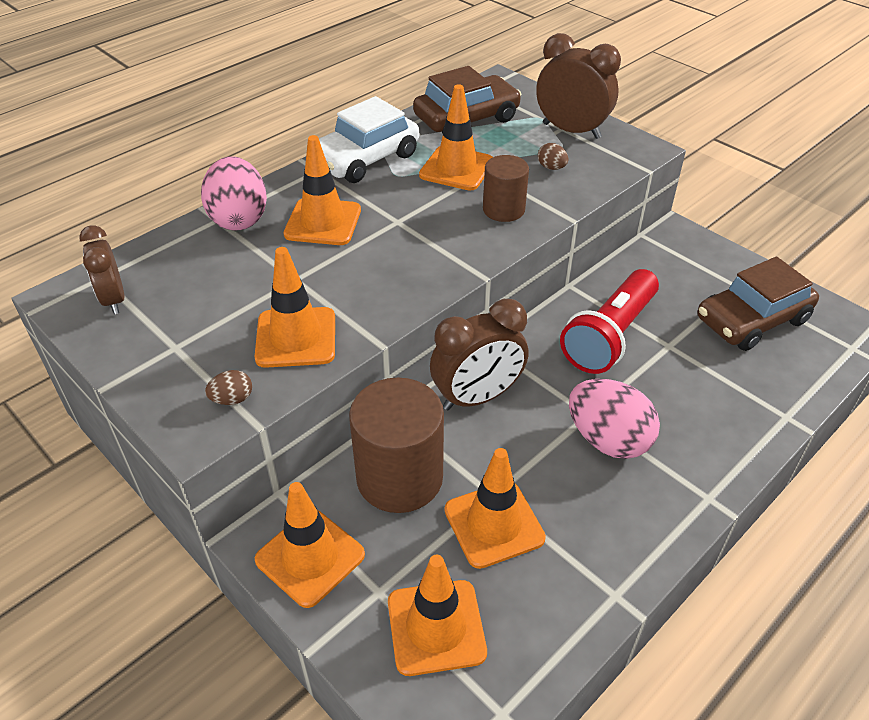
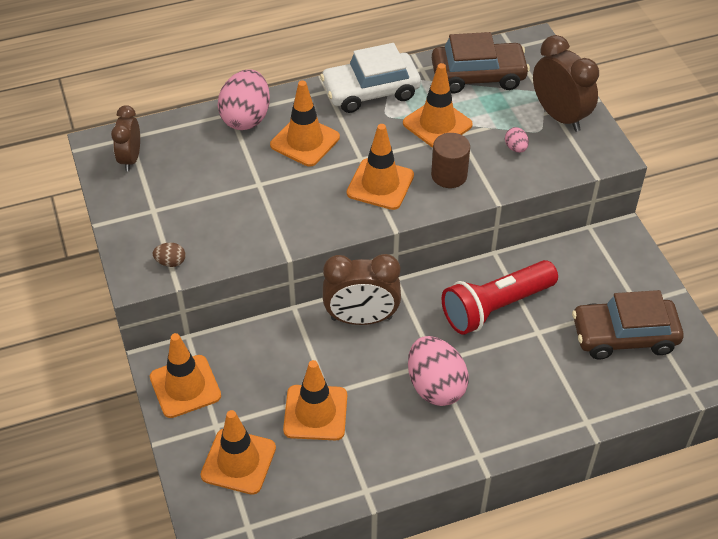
camera: 25 degrees right, 5 degrees up
(296, 337) = (234, 231): orange traffic cone -> orange traffic cone (380, 184)
(399, 478) = (272, 356): brown cylinder -> none
(551, 167) = (515, 148): brown egg -> pink egg

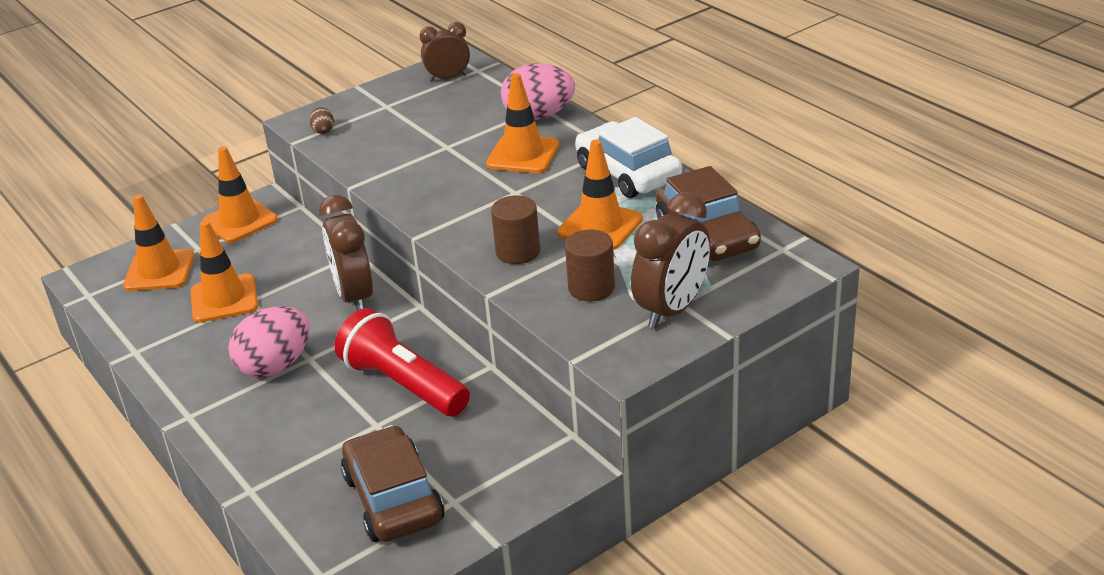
camera: 75 degrees right, 15 degrees down
(380, 184) = (480, 212): orange traffic cone -> none
(515, 148) = (591, 288): pink egg -> brown cylinder

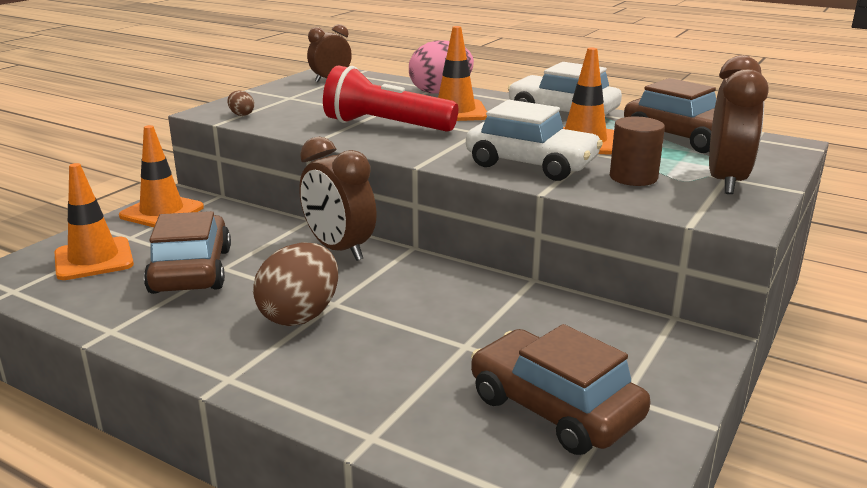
camera: 25 degrees left, 10 degrees down
(224, 299) = (191, 270): orange traffic cone -> brown car
(275, 366) = (300, 315): pink egg -> brown egg
(403, 384) = (460, 307): red flashlight -> red flashlight (386, 126)
(518, 252) = (531, 164): brown cylinder -> white car

